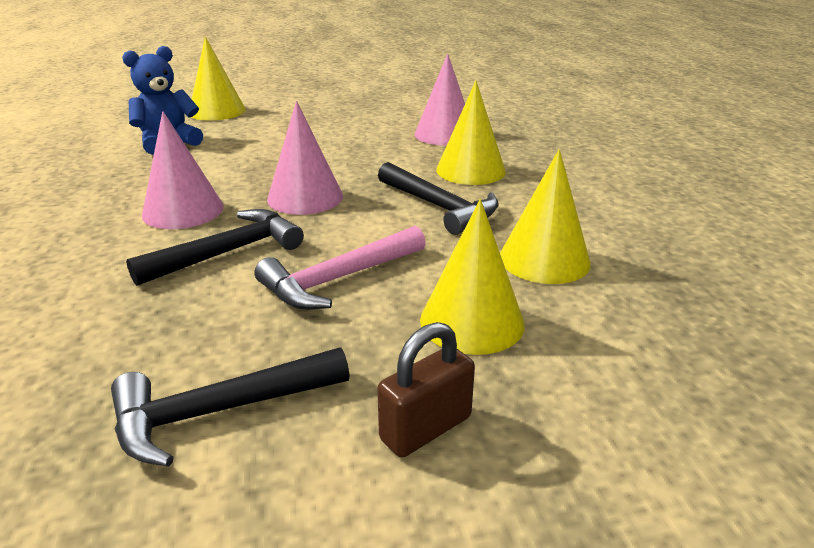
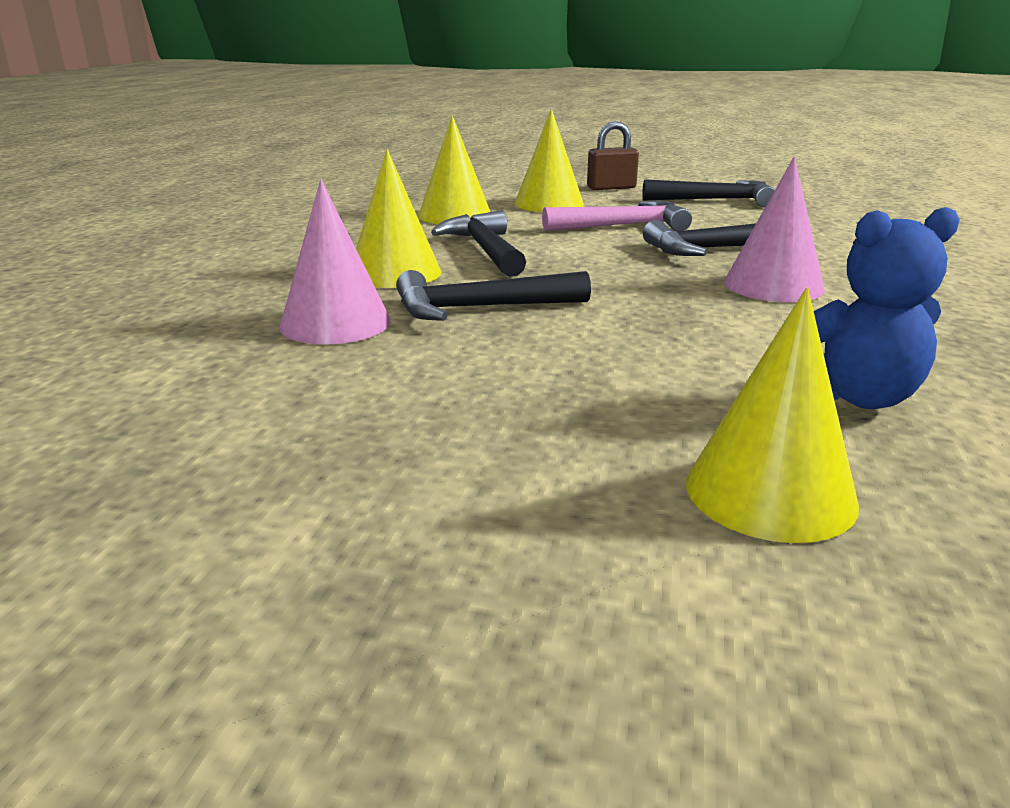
camera: 155 degrees left, 5 degrees down
(305, 197) = (622, 277): pink cone -> none
(380, 155) = (480, 308): none -> black hammer

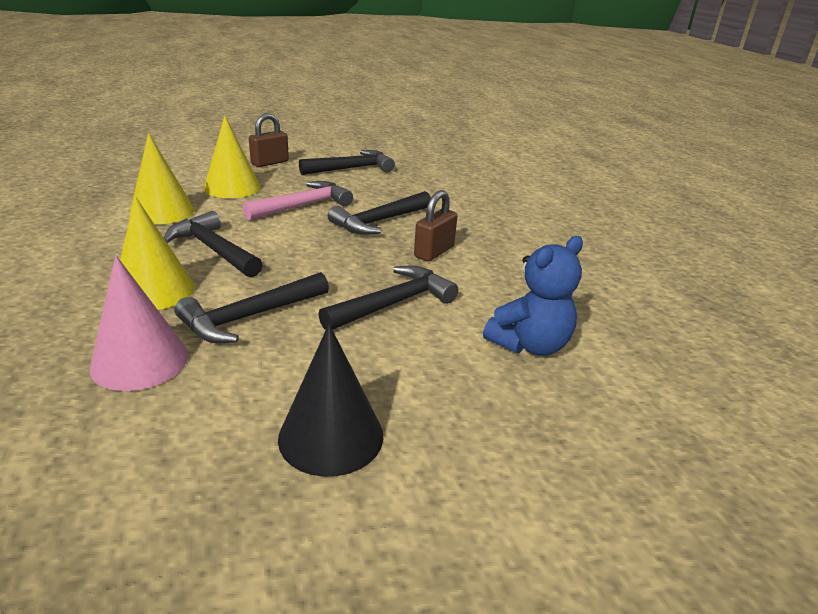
camera: 30 degrees left, 5 degrees up
(490, 424) = (331, 436): none -> black cone
(673, 324) = (393, 304): none -> black hammer
(770, 492) = (528, 441): yellow cone -> none
(773, 285) = (434, 252): pink cone -> brown padlock

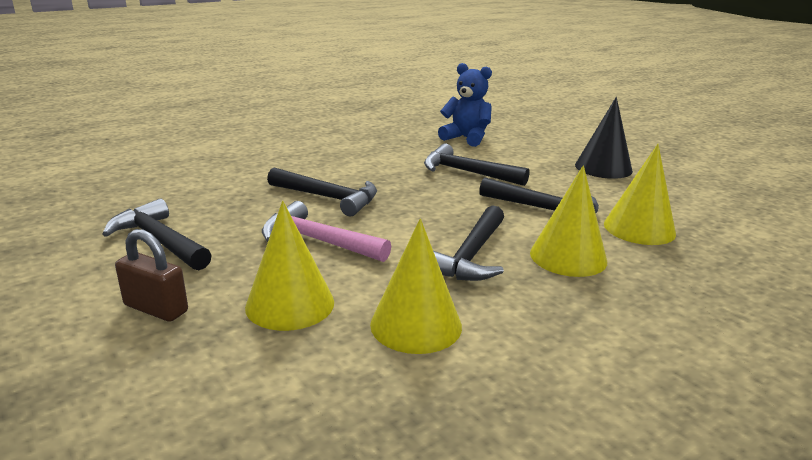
camera: 110 degrees left, 5 degrees down
(140, 361) = (639, 228): pink cone -> yellow cone
(434, 252) = (372, 170): brown padlock -> none

